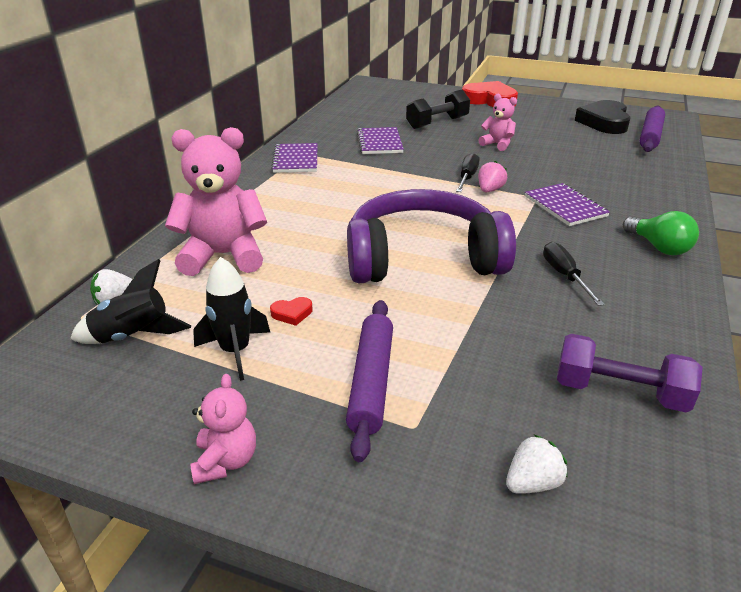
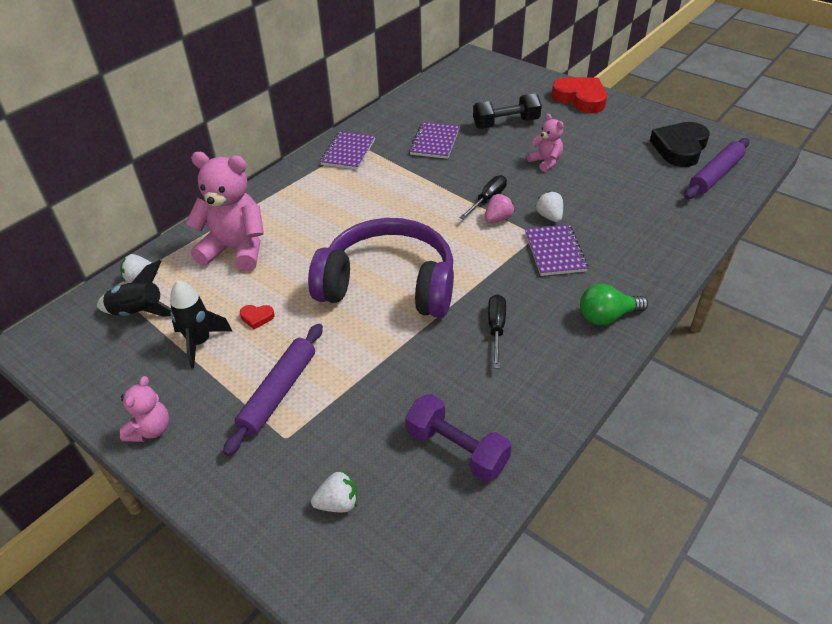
camera: 20 degrees right, 10 degrees up
(536, 182) = (549, 216): none -> white strawberry
(659, 247) = (607, 316): green light bulb -> green light bulb turned 90 degrees clockwise

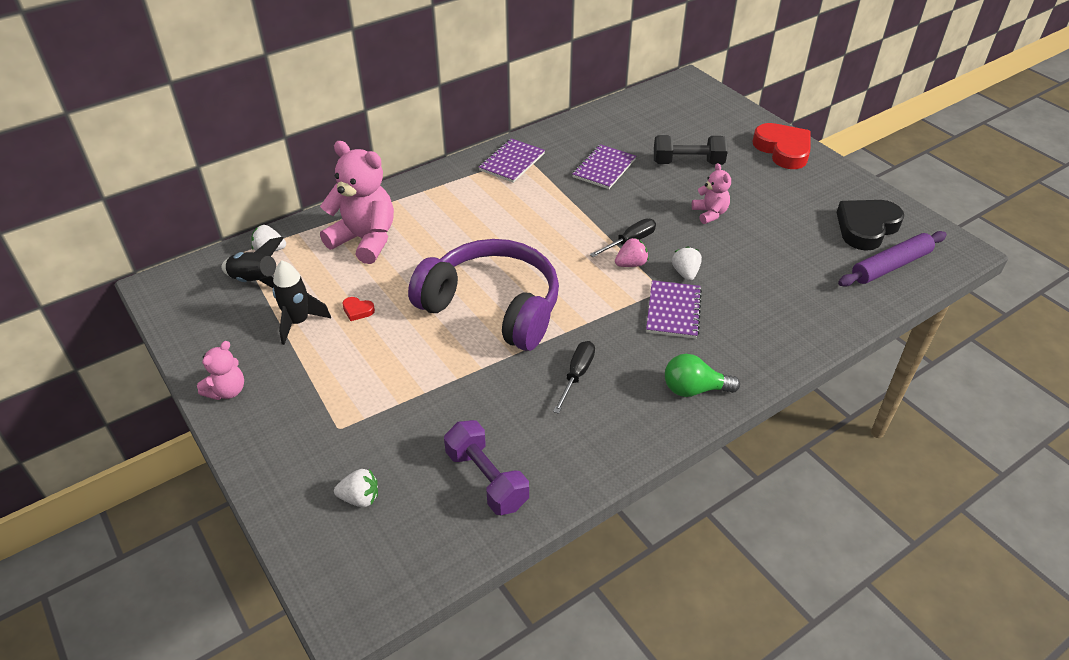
camera: 15 degrees right, 0 degrees up
(278, 393) = (349, 386): purple rolling pin -> none

